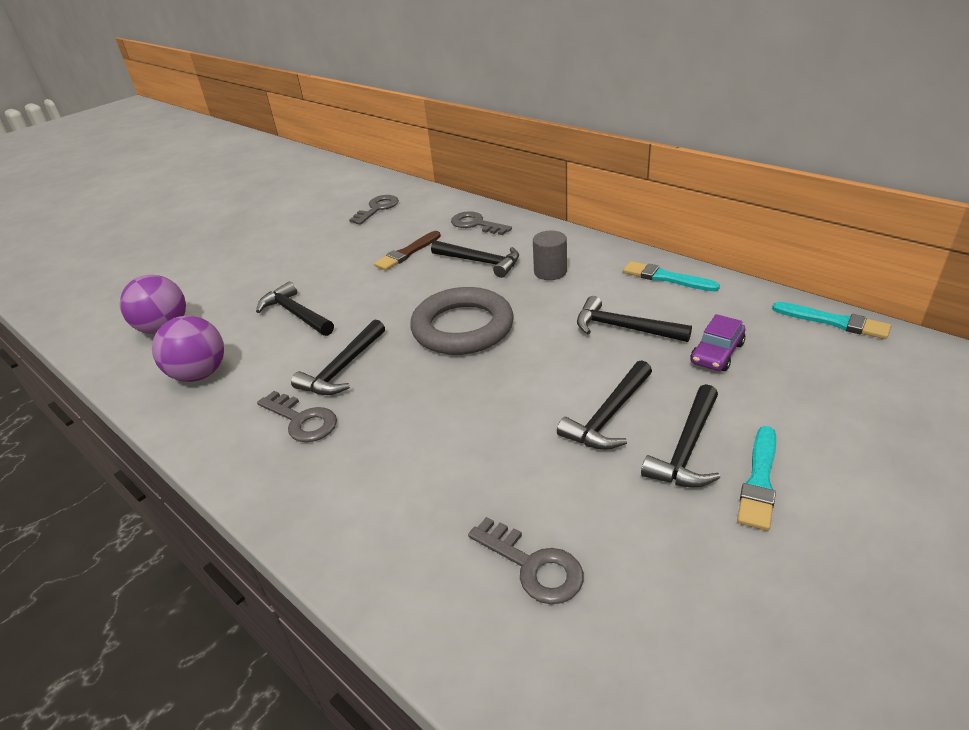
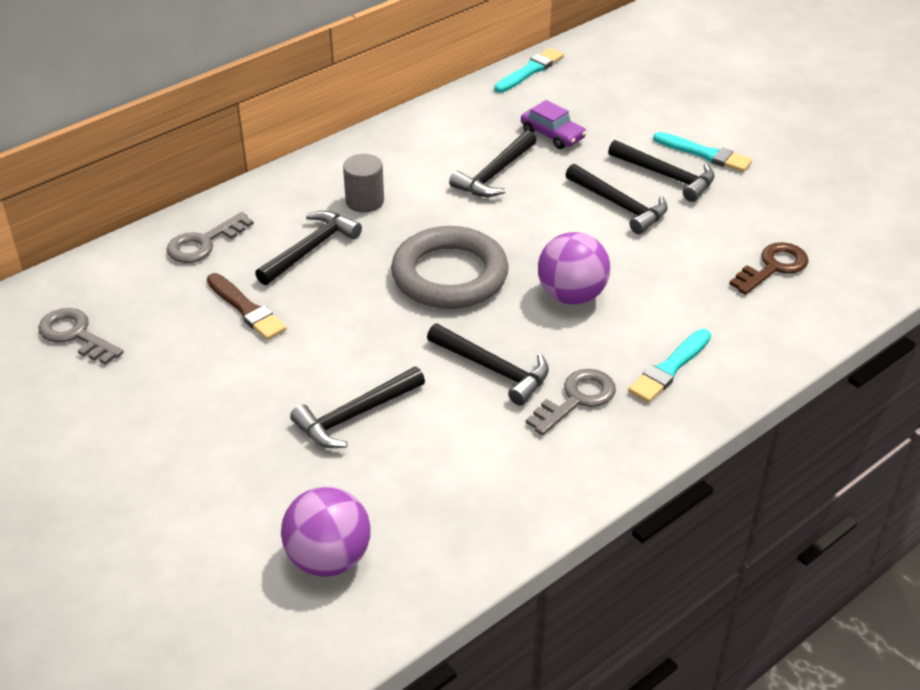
camera: 85 degrees left, 5 degrees up
(200, 374) = (461, 499): purple ball -> purple ball (571, 296)
(533, 566) = (773, 267): grey key -> brown key
(666, 278) = (417, 133): turquoise brush -> turquoise brush (669, 368)

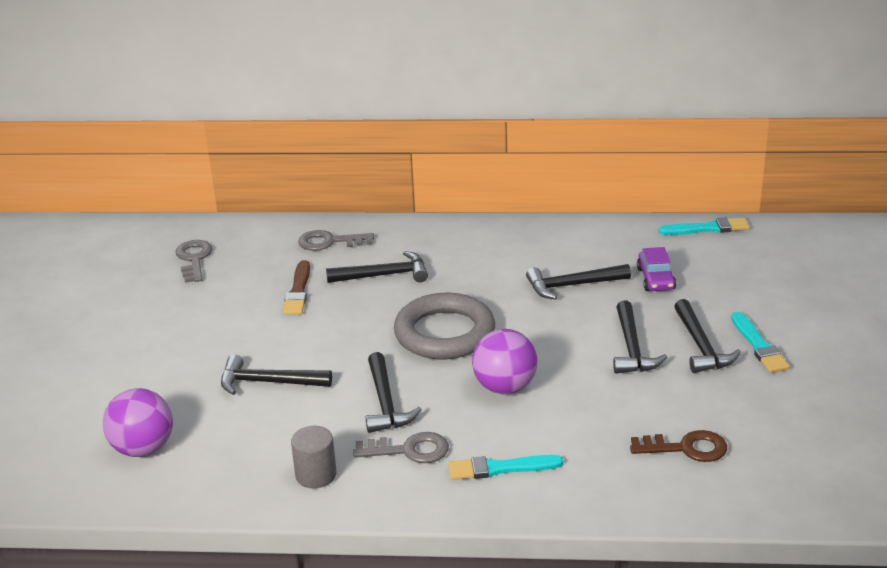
camera: 45 degrees right, 10 degrees down
(365, 201) = (459, 262): grey cylinder -> grey cylinder (316, 475)

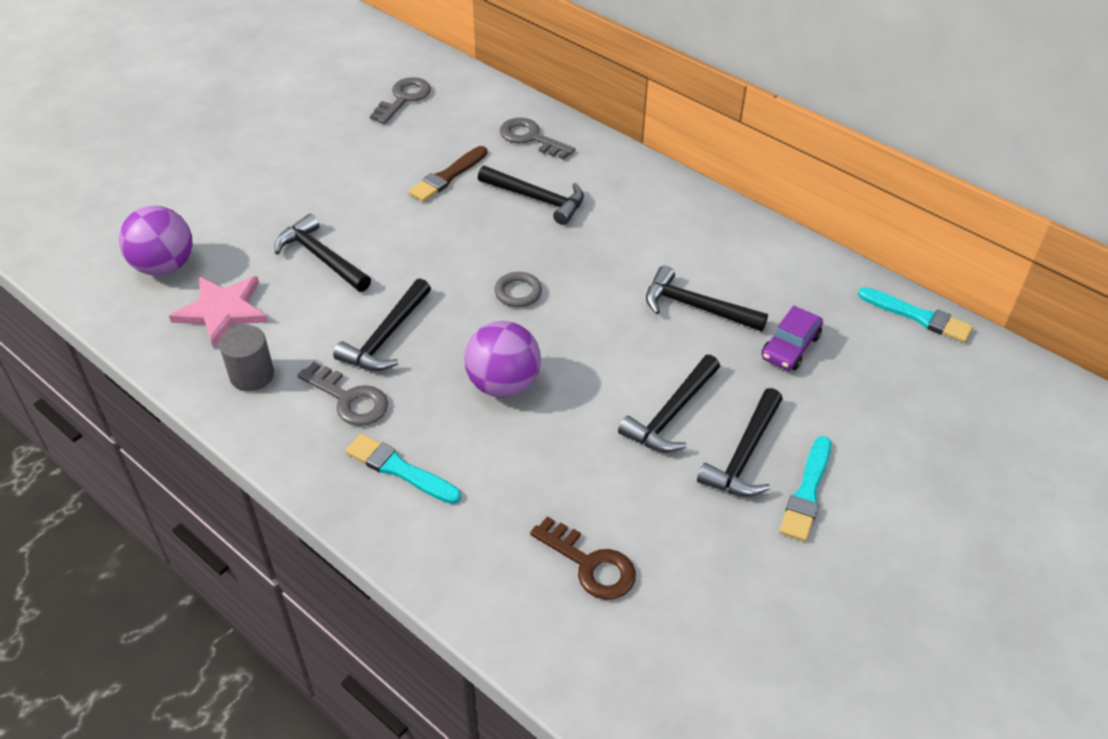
camera: 35 degrees right, 15 degrees up
(235, 451) = (222, 311): none -> pink star
(444, 333) = (518, 292): grey ring -> grey ring, size x0.41

